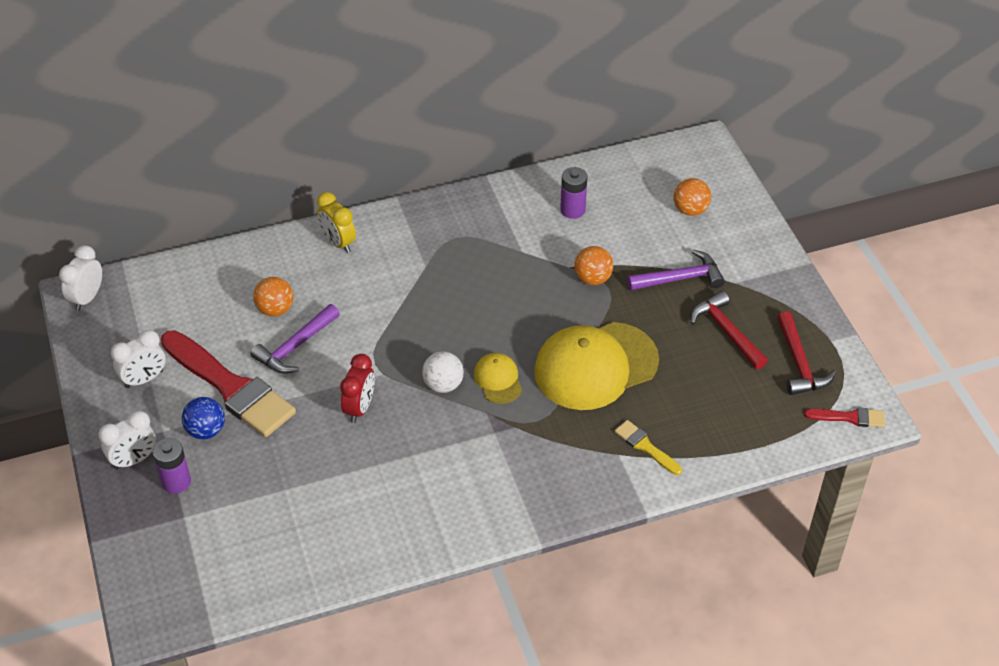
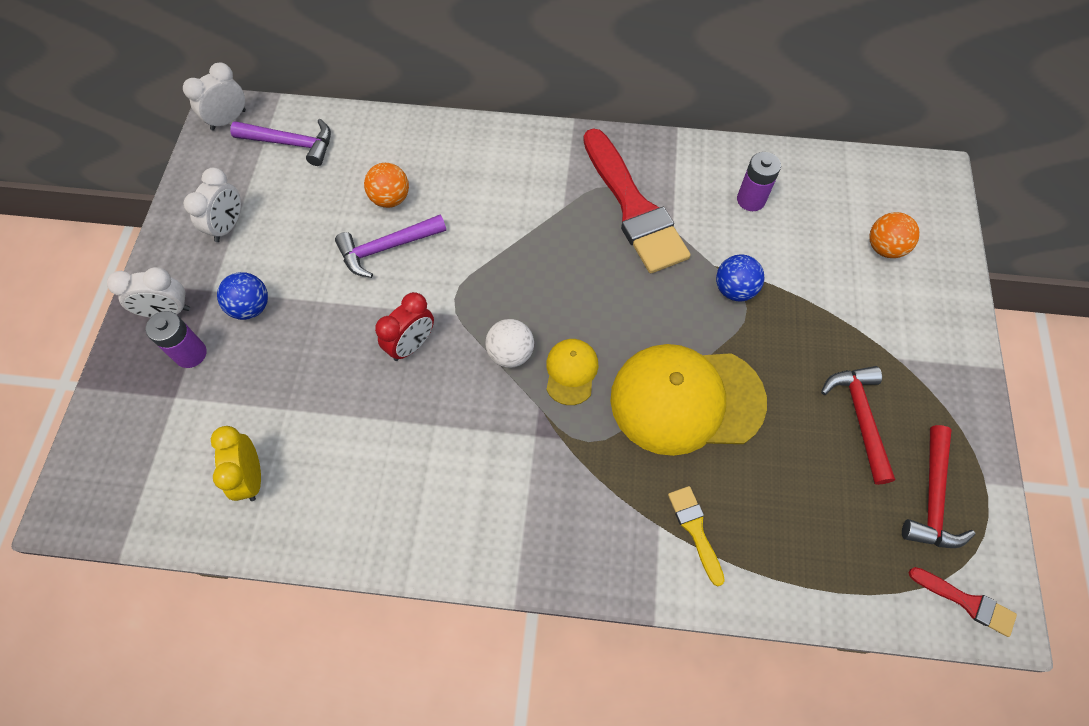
camera: 25 degrees right, 15 degrees up
(144, 379) = (228, 226): white clock -> white clock turned 60 degrees counterclockwise
(231, 387) = (301, 268): red brush -> red brush (633, 208)
(338, 242) = (490, 148): yellow clock -> yellow clock (251, 477)
(592, 278) = (734, 290): orange ball -> blue ball
(680, 278) = (834, 328): purple hammer -> purple hammer (291, 143)

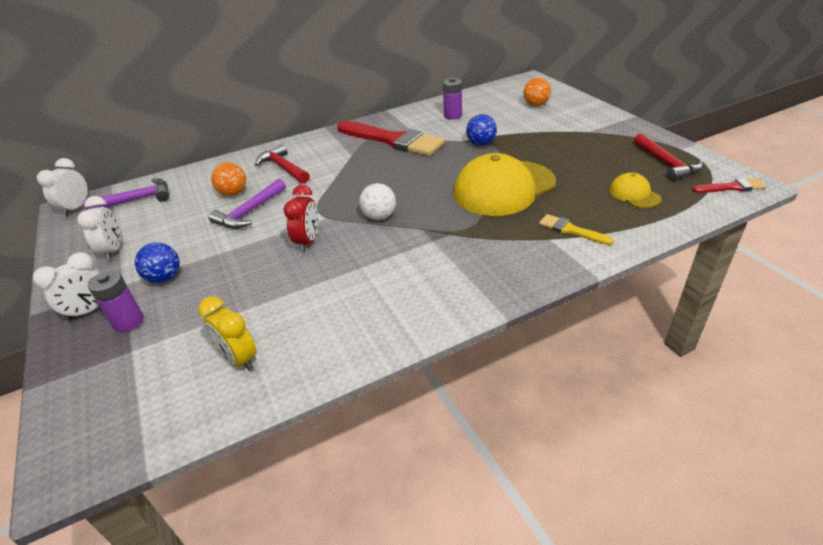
camera: 30 degrees left, 25 degrees down
(571, 372) = (425, 207): yellow cap -> yellow cap (634, 194)
(860, 418) = (598, 155): red hammer -> red hammer (283, 168)

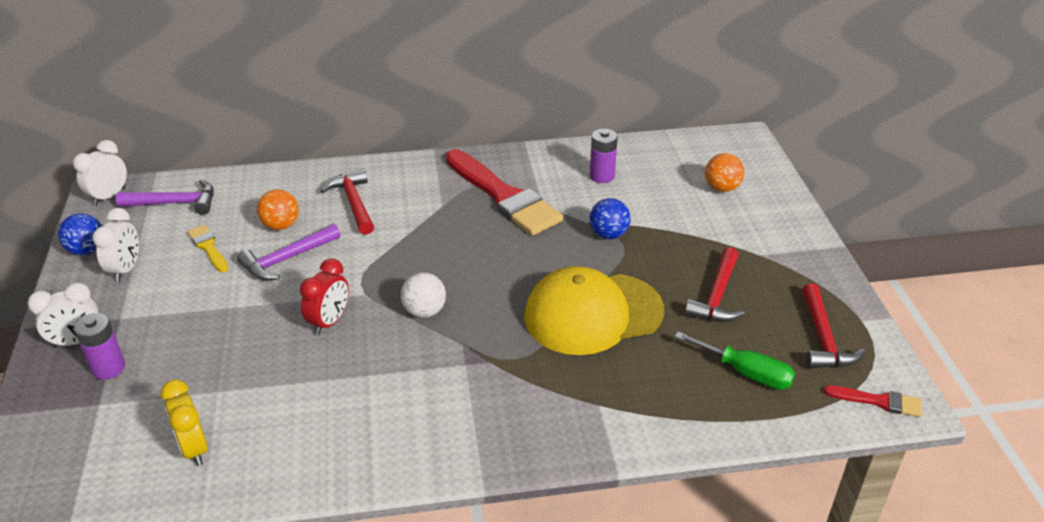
camera: 15 degrees right, 0 degrees up
(165, 278) = (163, 323): blue ball -> blue ball (87, 250)
(571, 230) = (631, 400): yellow brush -> yellow brush (208, 247)
(579, 158) = (717, 296): none -> red hammer
(634, 194) = (746, 373): yellow cap -> green screwdriver

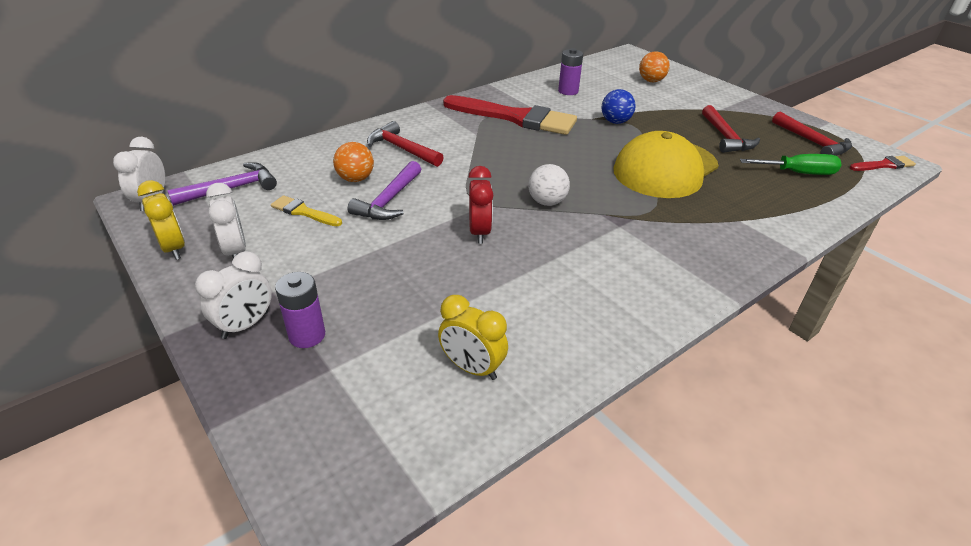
camera: 30 degrees left, 0 degrees up
(87, 250) = (173, 248): blue ball -> yellow clock

